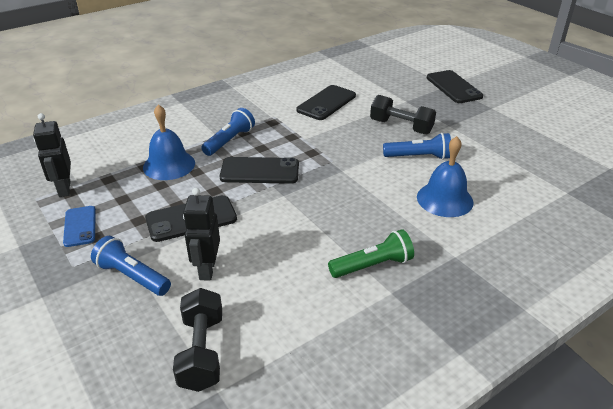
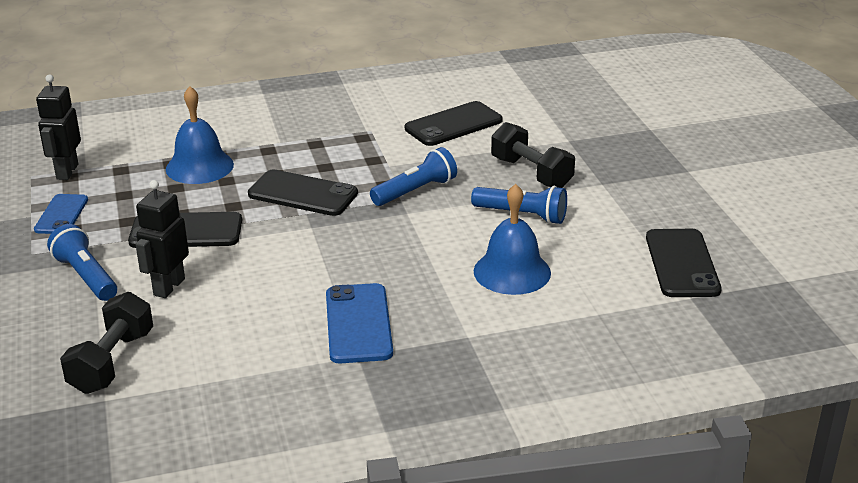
camera: 20 degrees right, 5 degrees down
(229, 141) = (291, 151): blue flashlight -> blue flashlight (415, 191)
(372, 265) = (358, 324): green flashlight -> blue phone
(453, 87) = (657, 133): black phone -> black phone (682, 264)

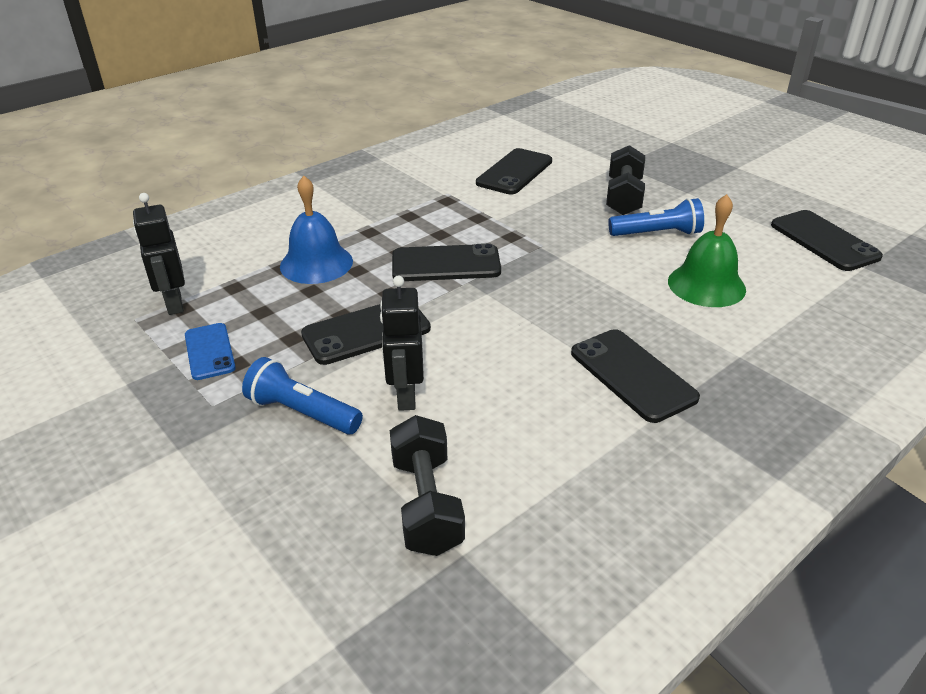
camera: 25 degrees left, 5 degrees up
(358, 324) = (632, 375): blue phone -> black phone
(415, 191) = (545, 236): blue flashlight -> none
(512, 272) = (706, 285): blue bell -> green bell
(531, 173) = (623, 197): black dumbbell -> black dumbbell turned 75 degrees clockwise

